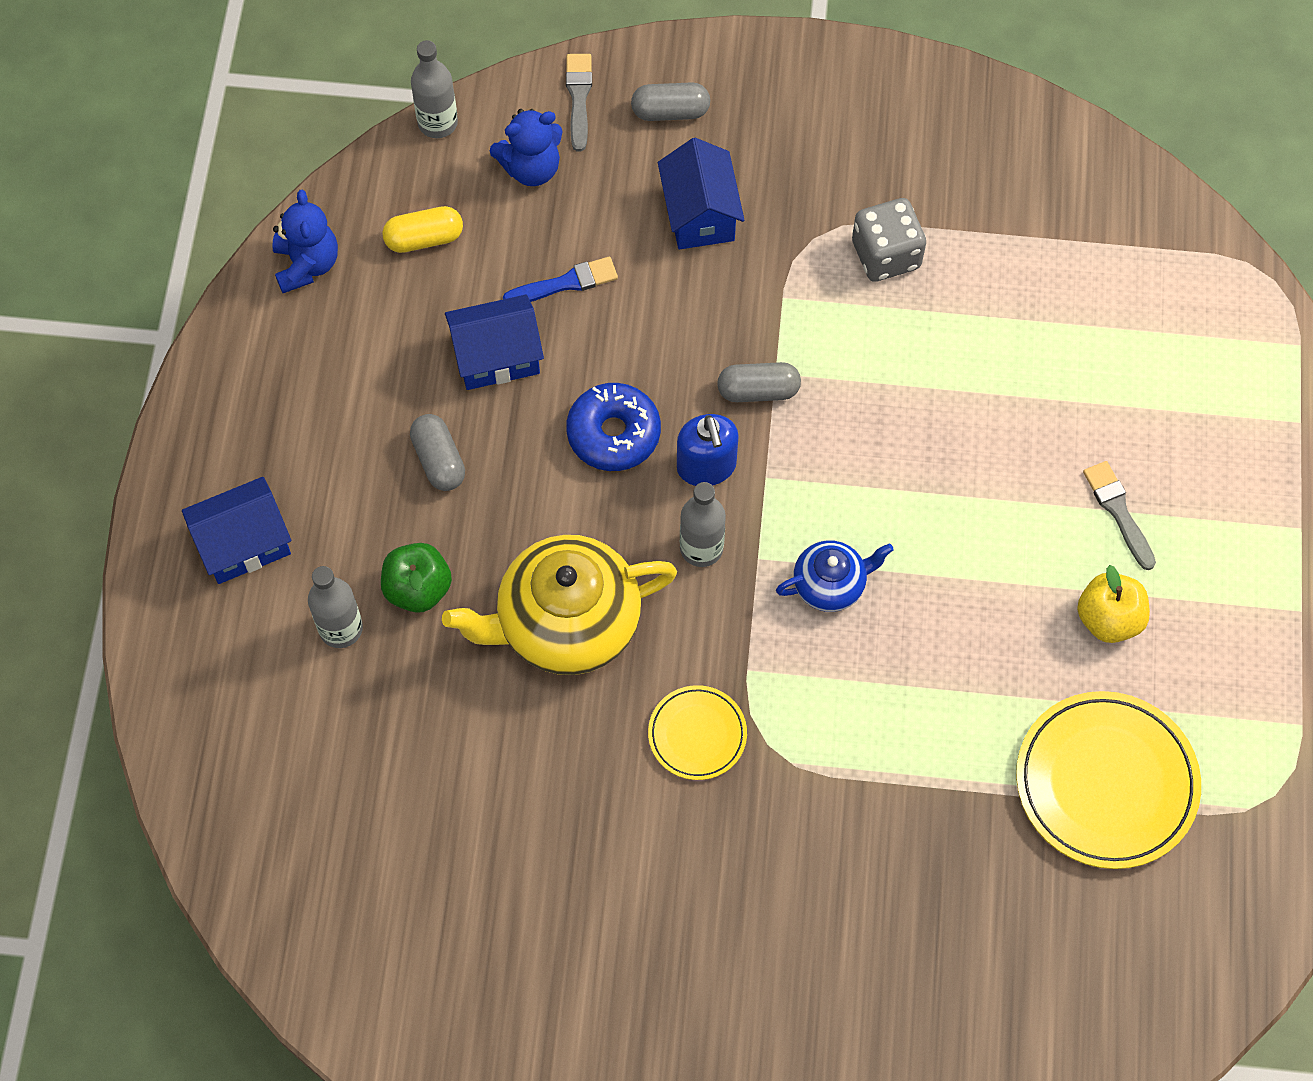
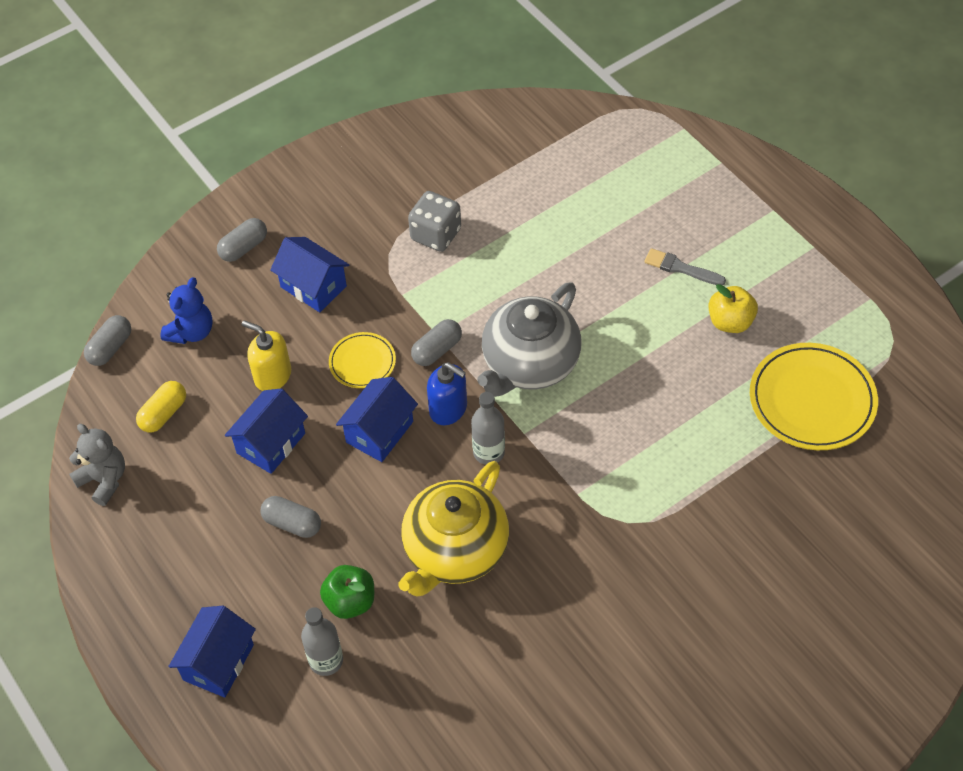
camera: 40 degrees left, 10 degrees down
(307, 264) = (104, 480): blue teddy bear -> grey teddy bear
(438, 123) = (110, 348): grey bottle -> grey capsule
(566, 283) = (272, 376): blue brush -> yellow soap dispenser
(579, 97) = (183, 277): grey brush -> none
(613, 434) = (379, 432): blue donut -> blue house
(697, 734) = (585, 548): yellow plate -> yellow plate (362, 362)
(830, 584) = (576, 416): blue teapot -> none
(839, 486) = (529, 364): none -> grey teapot

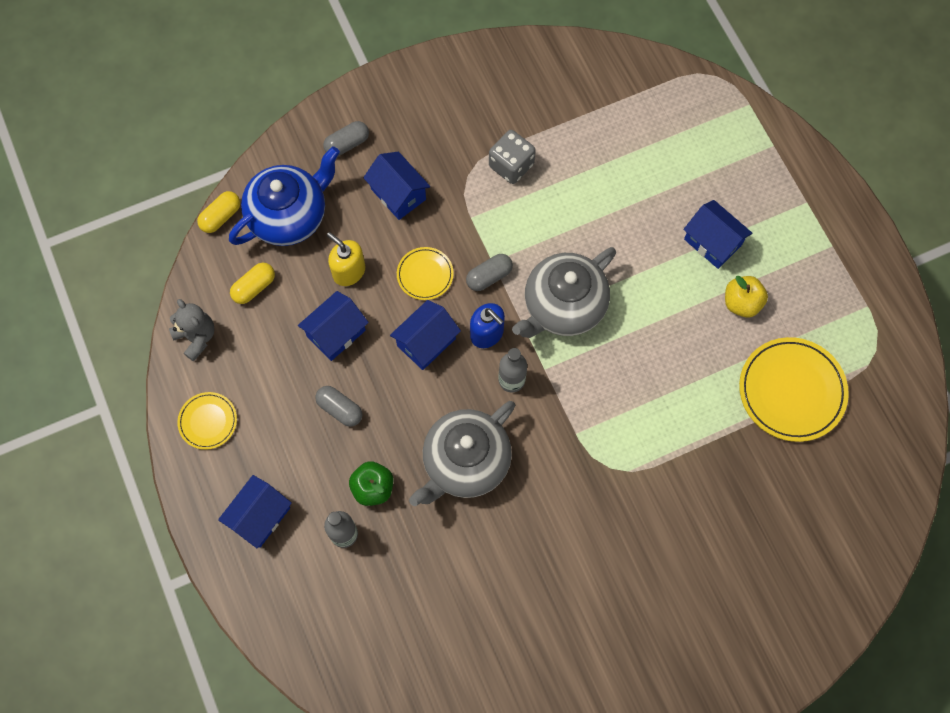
camera: 10 degrees right, 15 degrees up
(110, 348) = (221, 216): grey capsule -> yellow capsule
(134, 569) = (208, 421): none -> yellow plate
(191, 332) = (289, 215): blue teddy bear -> blue teapot
(454, 551) = (465, 462): yellow teapot -> grey teapot
(681, 268) = (712, 242): grey brush -> blue house

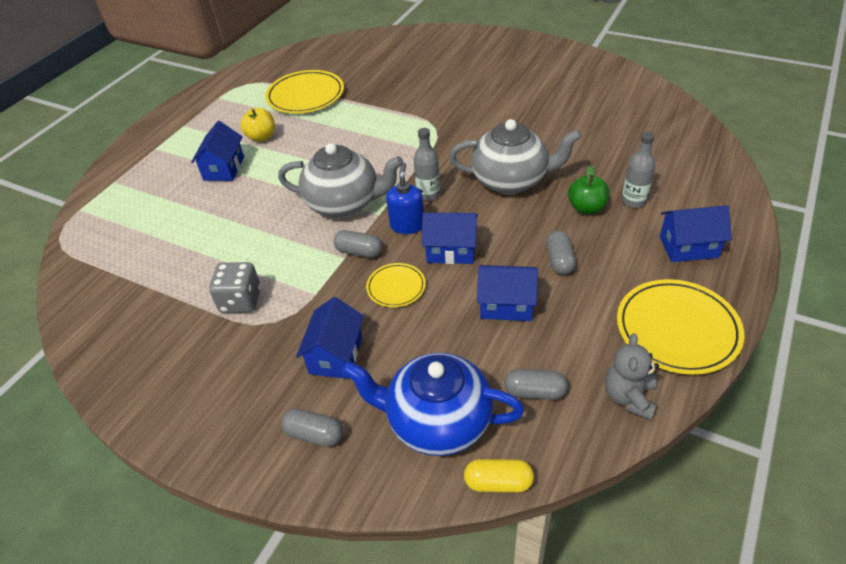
camera: 125 degrees left, 25 degrees down
(208, 421) = (677, 329): yellow plate -> yellow plate, size x1.84
(254, 287) = (534, 392): yellow capsule -> grey capsule
(349, 271) = (445, 336): yellow soap dispenser -> none

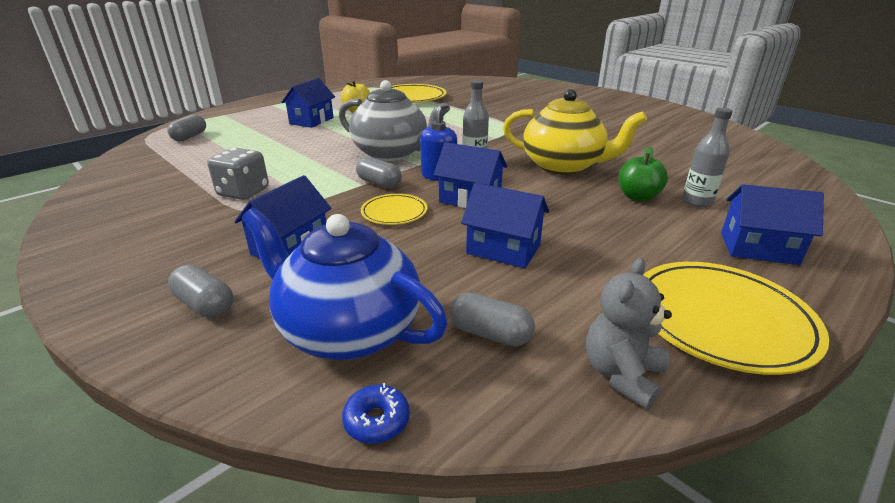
camera: 15 degrees right, 15 degrees down
(498, 482) = (377, 420): yellow capsule -> blue donut
(511, 180) = (563, 166): grey teapot -> yellow teapot
(559, 260) = (586, 228): grey capsule -> grey capsule (190, 137)

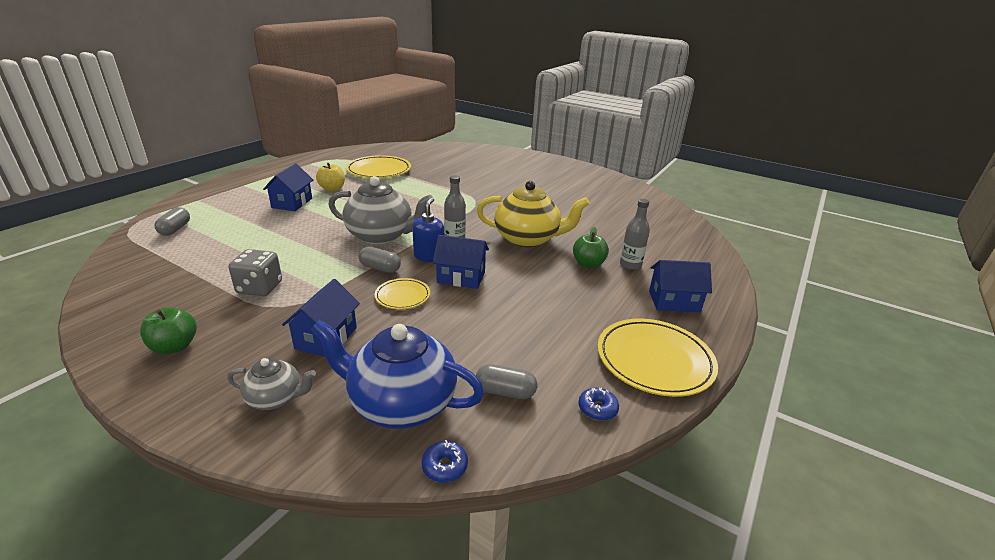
camera: 15 degrees left, 0 degrees up
(130, 240) = (175, 347): none -> green apple
(205, 305) = (276, 398): grey capsule -> grey teapot
(503, 249) = (498, 321): blue house -> none
(621, 374) = (597, 409): grey teddy bear -> blue donut

